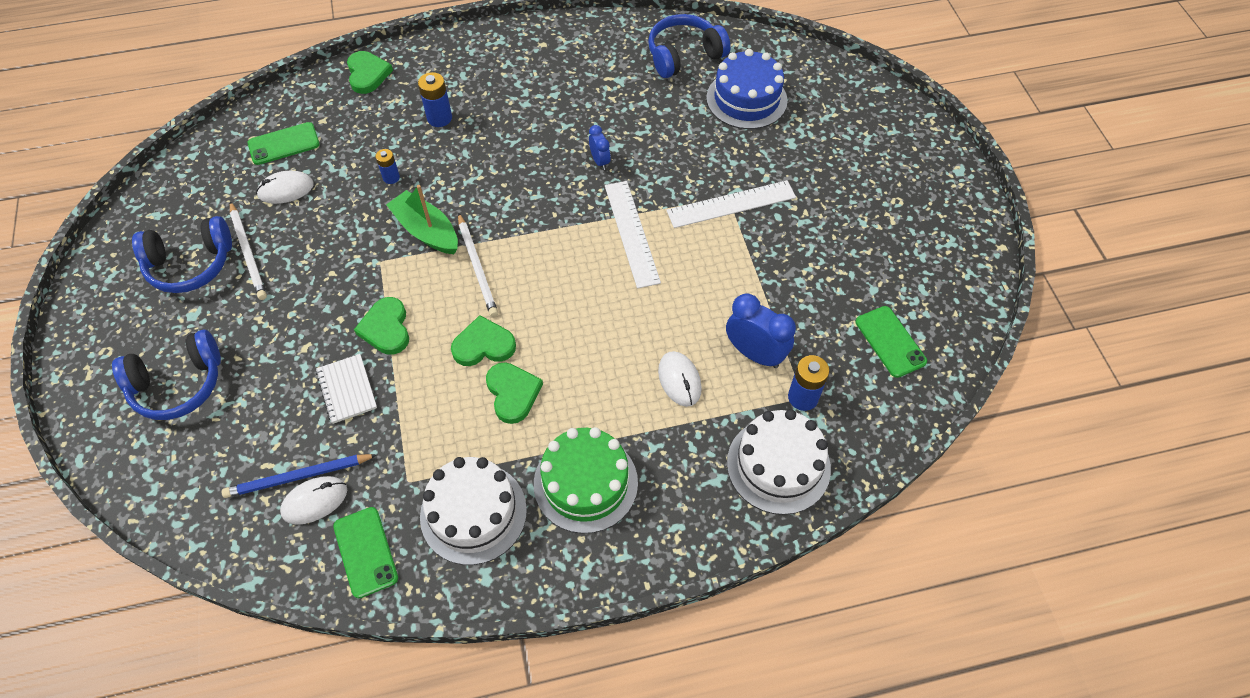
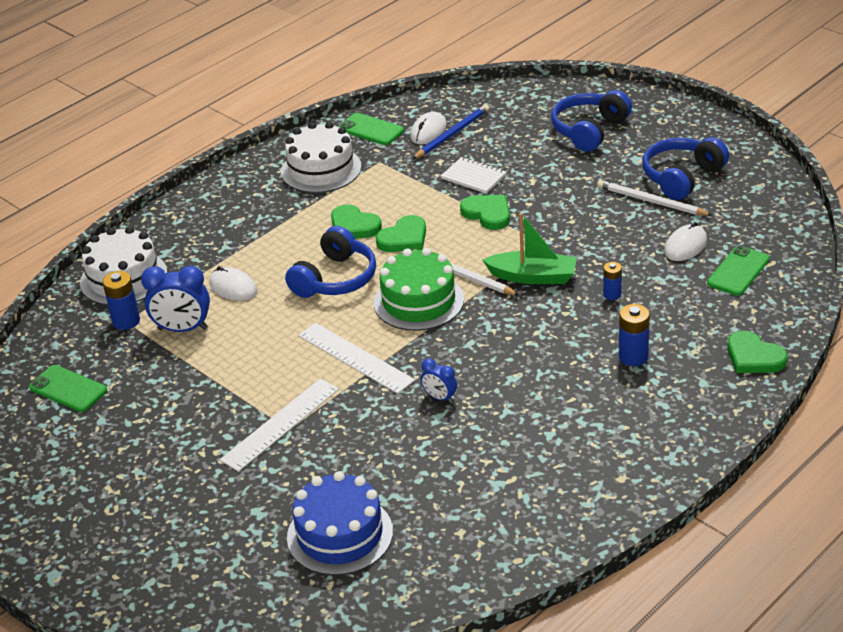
camera: 150 degrees right, 20 degrees down
(585, 483) = (258, 211): green cake -> green cake (418, 301)
(684, 55) = (451, 549): blue headphones -> blue headphones (335, 279)

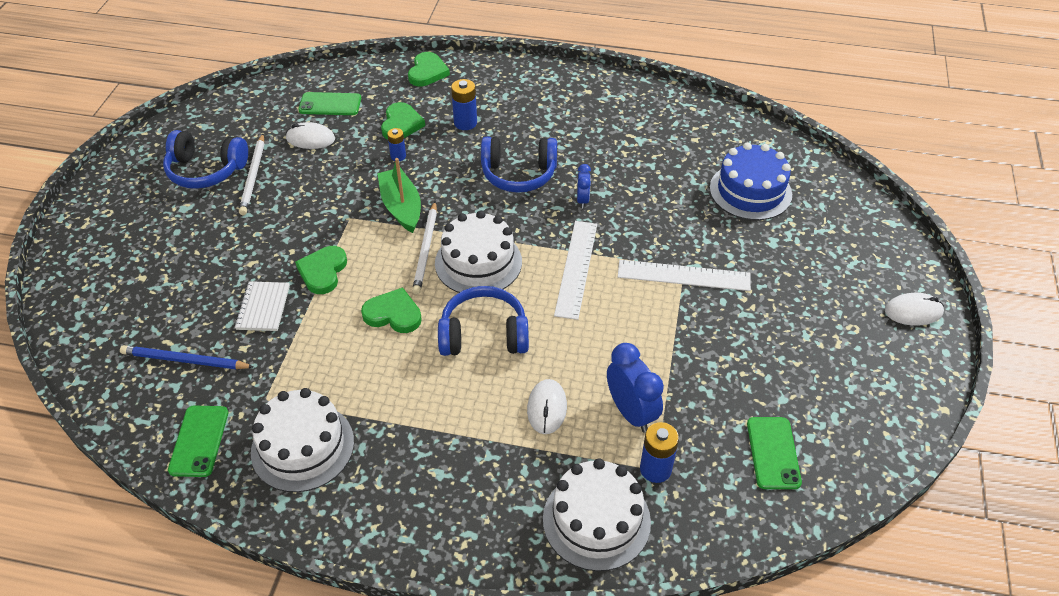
camera: 125 degrees left, 10 degrees up
(354, 226) = (394, 362): green heart -> green heart (401, 124)
(418, 301) = (478, 262): green cake -> white cake
(428, 131) = (185, 384): white mouse -> white mouse (913, 311)
(589, 130) = (142, 255): blue headphones -> blue headphones (518, 174)

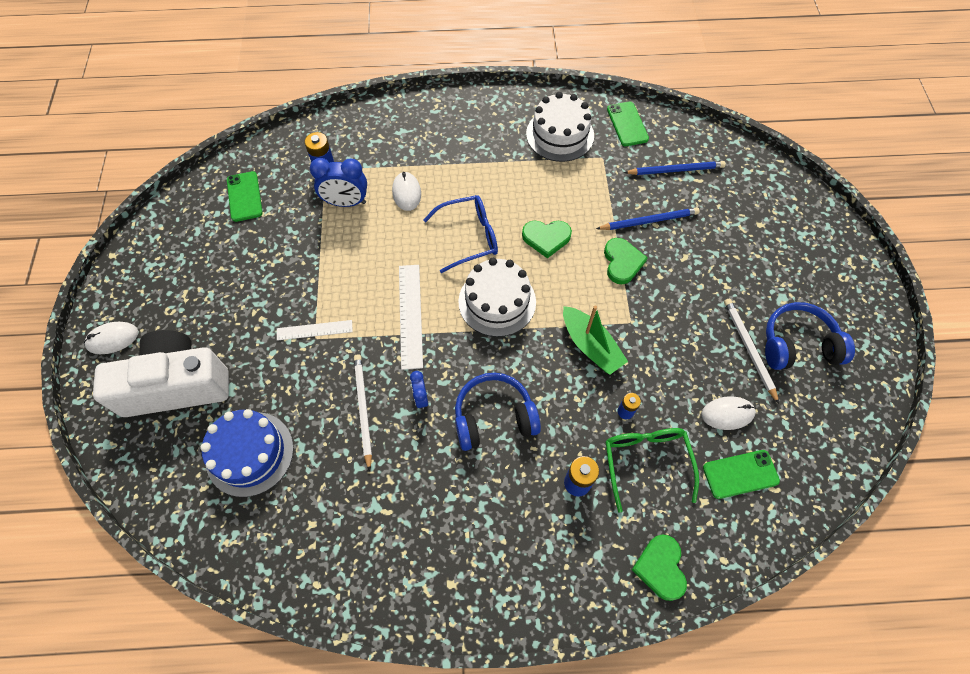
camera: 165 degrees right, 15 degrees up
(263, 307) = (648, 221): white notebook -> blue pencil
(401, 124) = (646, 462): green heart -> green glasses
(426, 249) = (547, 304): white pencil -> white pencil (363, 410)
(484, 335) = (469, 237): blue headphones -> blue glasses
(596, 520) = (359, 133): white cake -> none
(631, 412) = (346, 202): blue clock -> blue clock turned 45 degrees counterclockwise
(683, 275) = (314, 330): white ruler -> white ruler, size x0.64
(830, 255) = (176, 385): none -> white camera

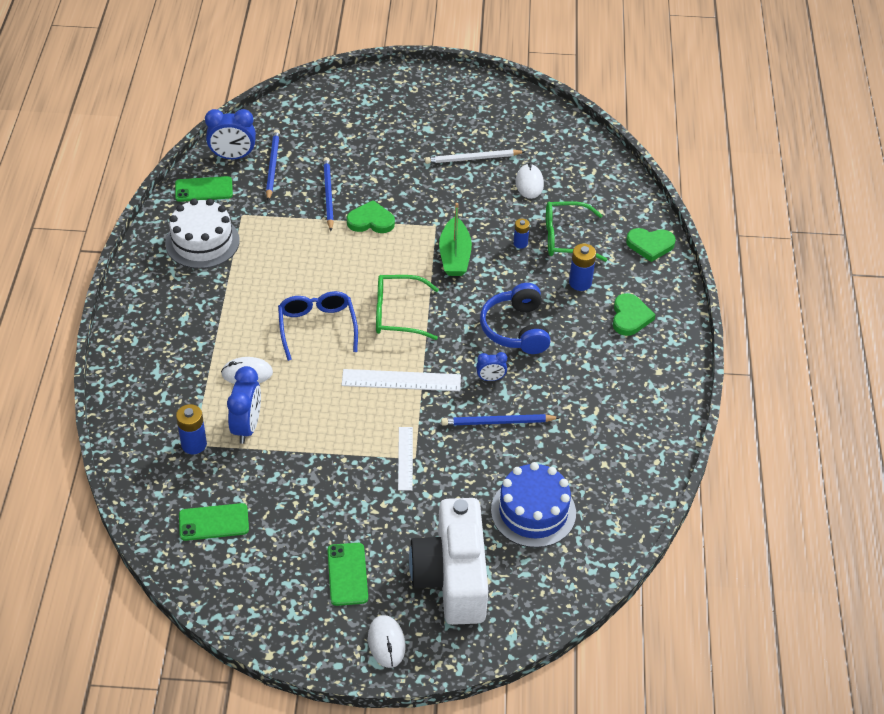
camera: 85 degrees left, 15 degrees down
(363, 410) = (498, 422): white pencil -> blue pencil
(497, 301) = (397, 314): white cake -> green glasses
(546, 238) = (332, 269): green heart -> green heart (630, 317)
(590, 346) = (454, 255): green boat -> green boat turned 120 degrees clockwise
(678, 138) = (233, 157): none -> blue clock
(740, 474) = (580, 187): green phone -> green phone (347, 574)
(798, 345) = (473, 130): blue headphones -> none

